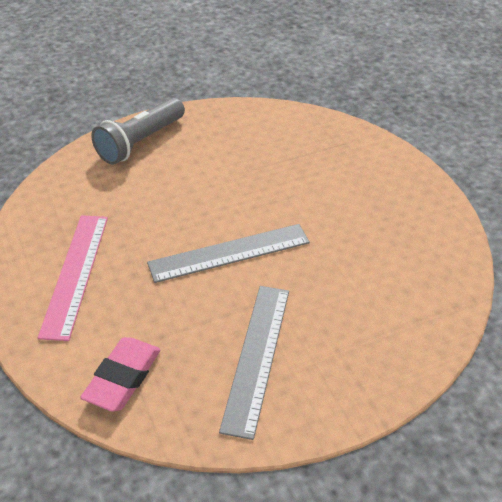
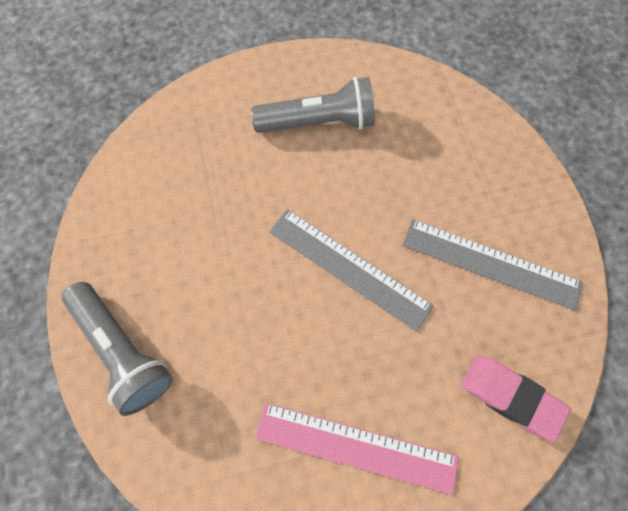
camera: 80 degrees left, 25 degrees up
(229, 253) = (349, 268): grey ruler -> grey ruler turned 45 degrees counterclockwise
(372, 216) = (318, 122): none -> grey flashlight

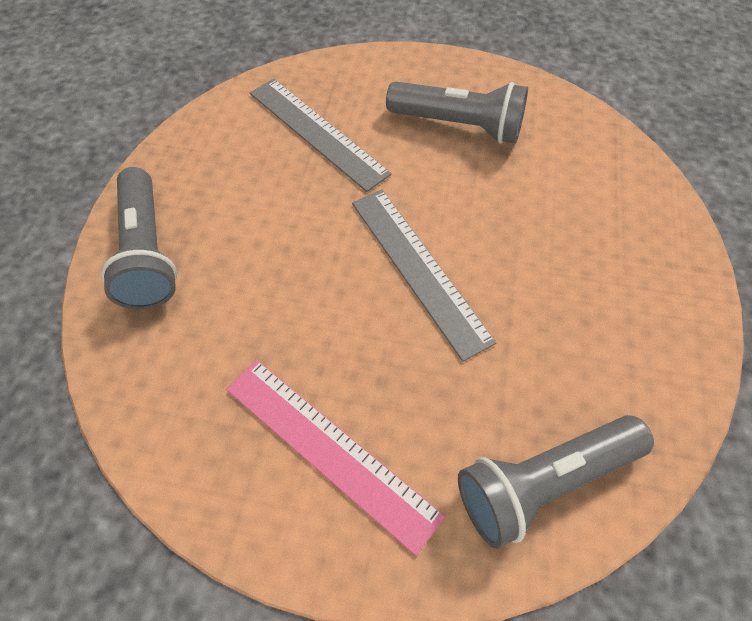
camera: 25 degrees right, 10 degrees down
(490, 263) = (588, 328): grey ruler -> grey ruler (317, 132)
(510, 397) = (543, 481): pink eraser -> grey flashlight

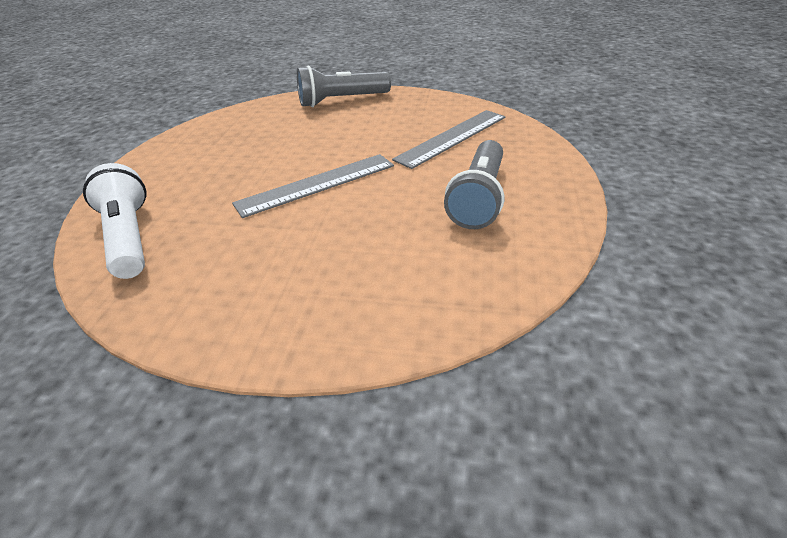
camera: 90 degrees right, 20 degrees down
(329, 449) = (194, 161): pink ruler -> none
(543, 481) = (129, 237): grey flashlight -> white flashlight

